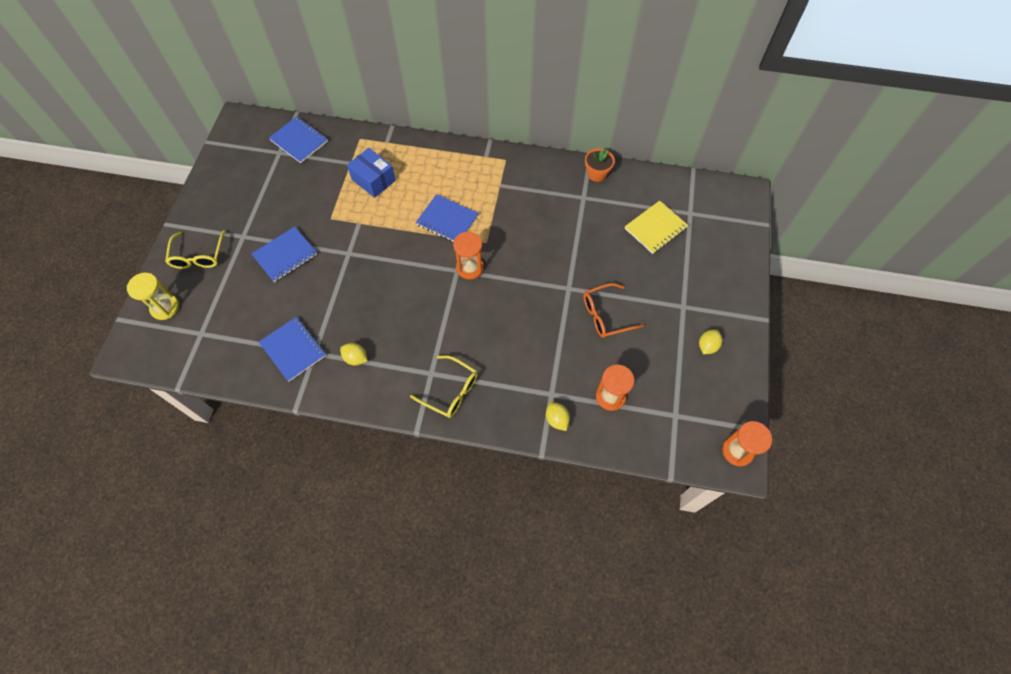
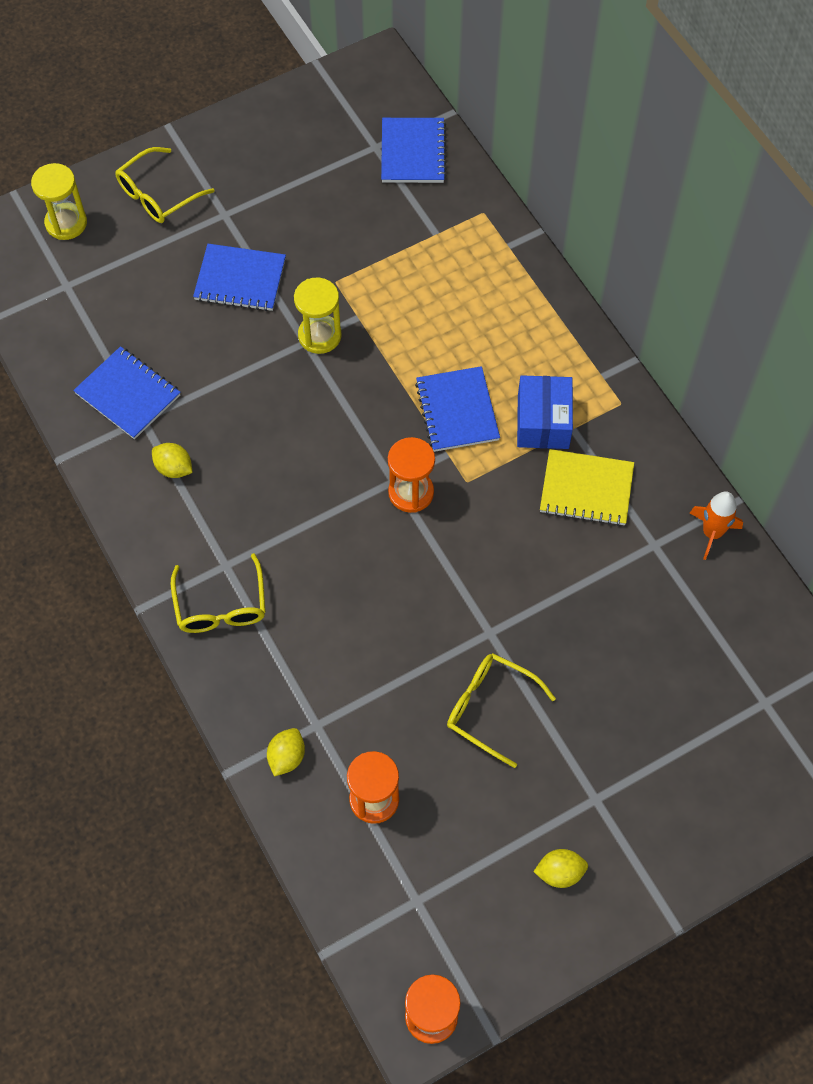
camera: 50 degrees right, 0 degrees up
(293, 349) = (128, 394): blue notebook -> blue notebook turned 60 degrees counterclockwise
(351, 245) = (319, 335): none -> yellow hourglass
(356, 358) = (174, 468): yellow lemon -> yellow lemon turned 45 degrees counterclockwise
(373, 180) = (436, 280): blue box -> blue box (543, 422)
(597, 174) = (712, 533): orange flower pot -> orange rocket
(605, 315) = (490, 708): orange glasses -> yellow glasses
(655, 228) = (692, 674): yellow notebook -> yellow notebook (586, 489)

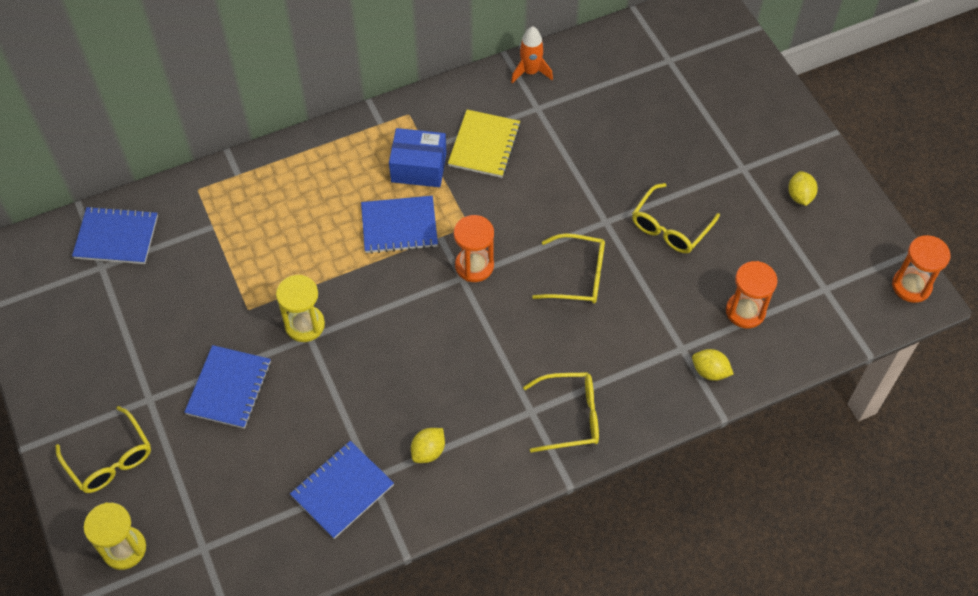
camera: 85 degrees left, 5 degrees down
(407, 604) = (578, 276): none -> yellow glasses

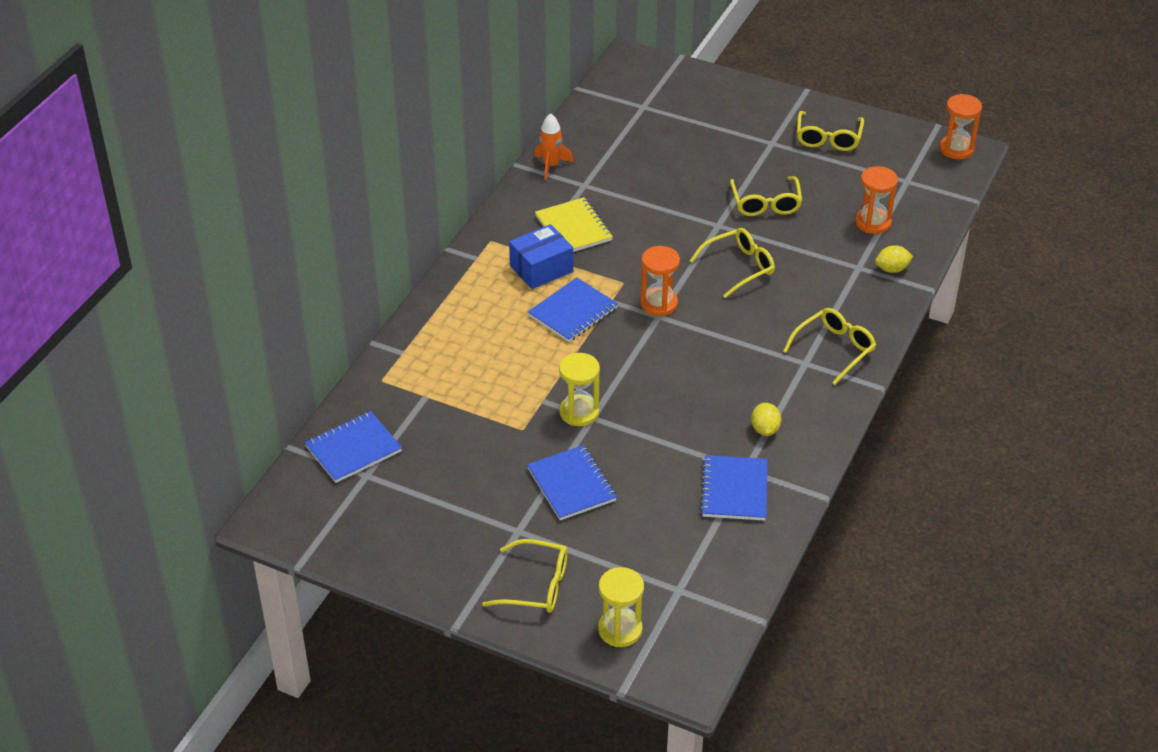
camera: 40 degrees left, 15 degrees down
(800, 196) = (828, 138): yellow lemon -> yellow glasses

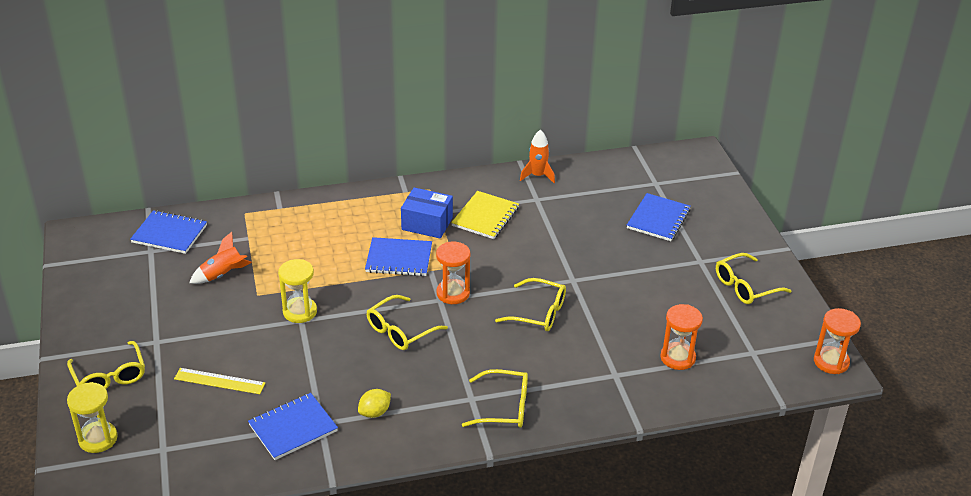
camera: 50 degrees right, 5 degrees down
(465, 439) = (223, 275): none -> orange rocket
(572, 485) = (223, 344): blue notebook -> blue notebook (658, 219)
(622, 510) = (219, 381): none -> yellow ruler
(765, 203) = (627, 291): yellow glasses -> yellow glasses (400, 330)
(892, 269) = (635, 395): yellow lemon -> none

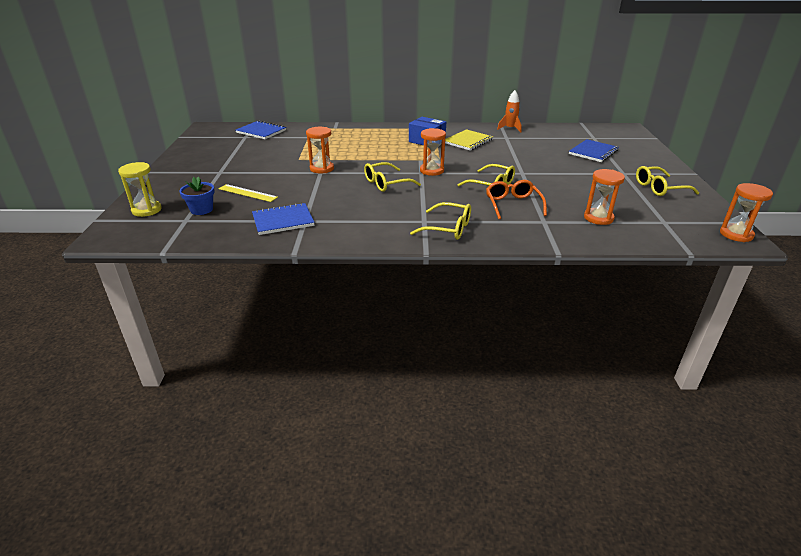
camera: 15 degrees right, 5 degrees down
(109, 376) = (178, 183): yellow glasses -> none
(174, 425) = (201, 210): none -> blue flower pot
(223, 275) = (282, 149): orange rocket -> none
(300, 312) = (322, 168): yellow hourglass -> orange hourglass
(375, 412) = (347, 220): yellow lemon -> none
(399, 259) = (401, 153): blue notebook -> none
(573, 349) = (513, 205): none -> orange glasses

